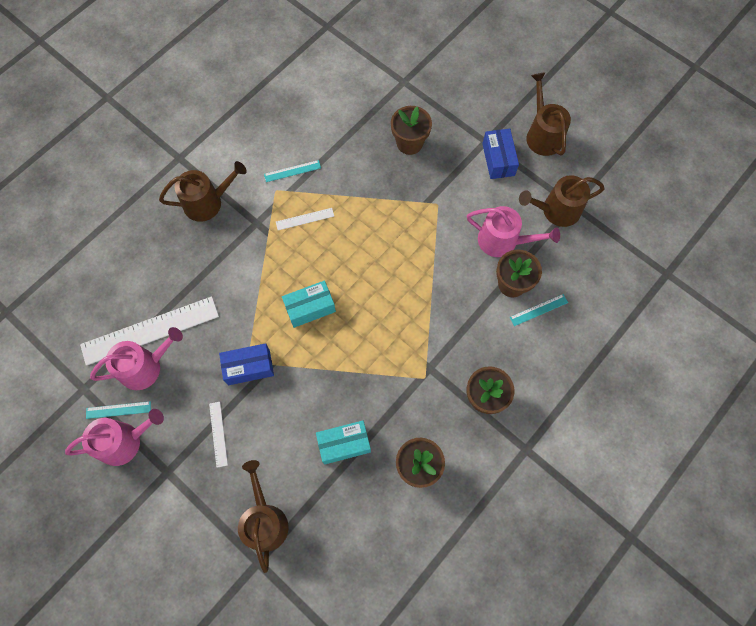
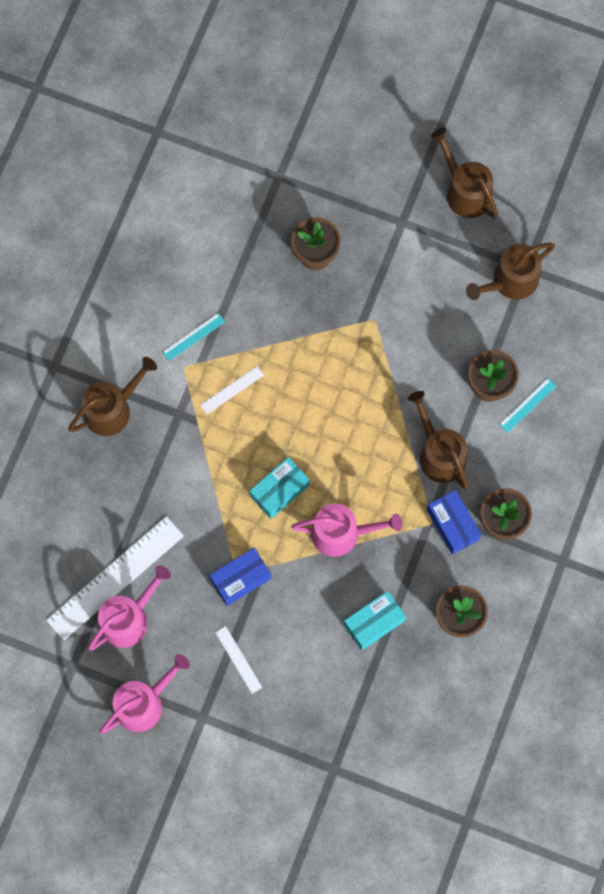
camera: 20 degrees left, 5 degrees up
(118, 410) = (121, 673): turquoise ruler -> none
(265, 521) = (324, 727): brown watering can -> brown watering can (439, 454)
(498, 159) = (424, 240): blue box -> blue box (452, 524)
(502, 241) = (462, 339): pink watering can -> pink watering can (341, 533)

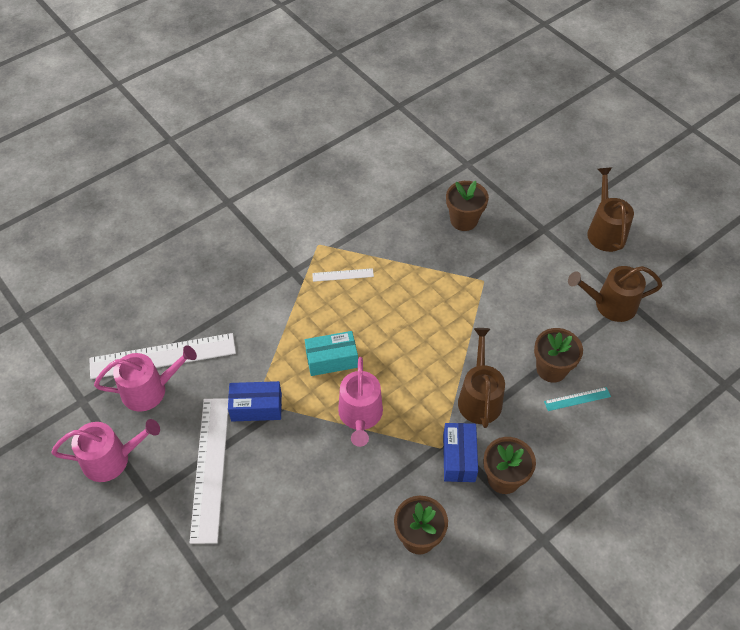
camera: 30 degrees right, 20 degrees down
(112, 409) = (247, 246): brown watering can -> none
(193, 337) = (338, 229): turquoise ruler -> none
(238, 659) = (210, 468): white ruler -> white ruler, size x2.22
(341, 533) = (360, 416): pink watering can -> pink watering can turned 60 degrees clockwise
(374, 622) = (342, 500): turquoise box -> none

